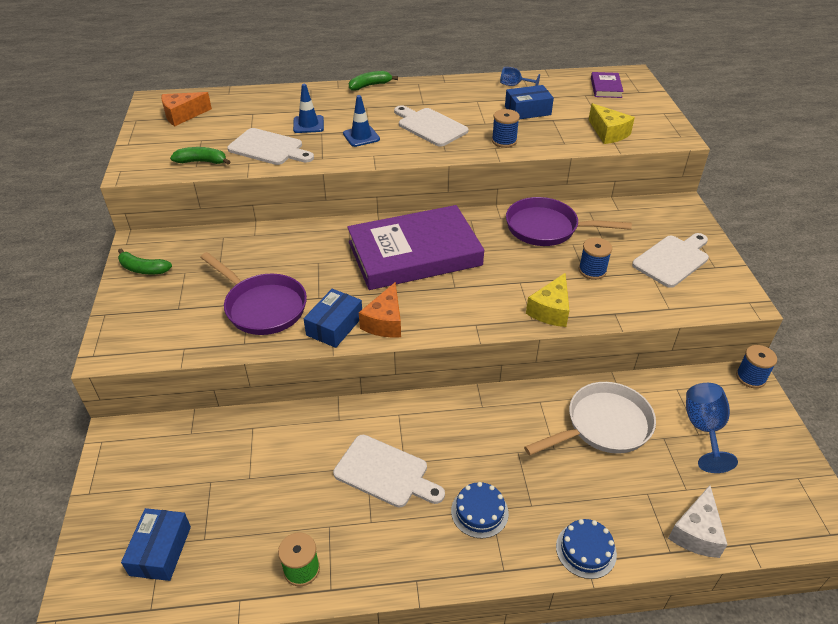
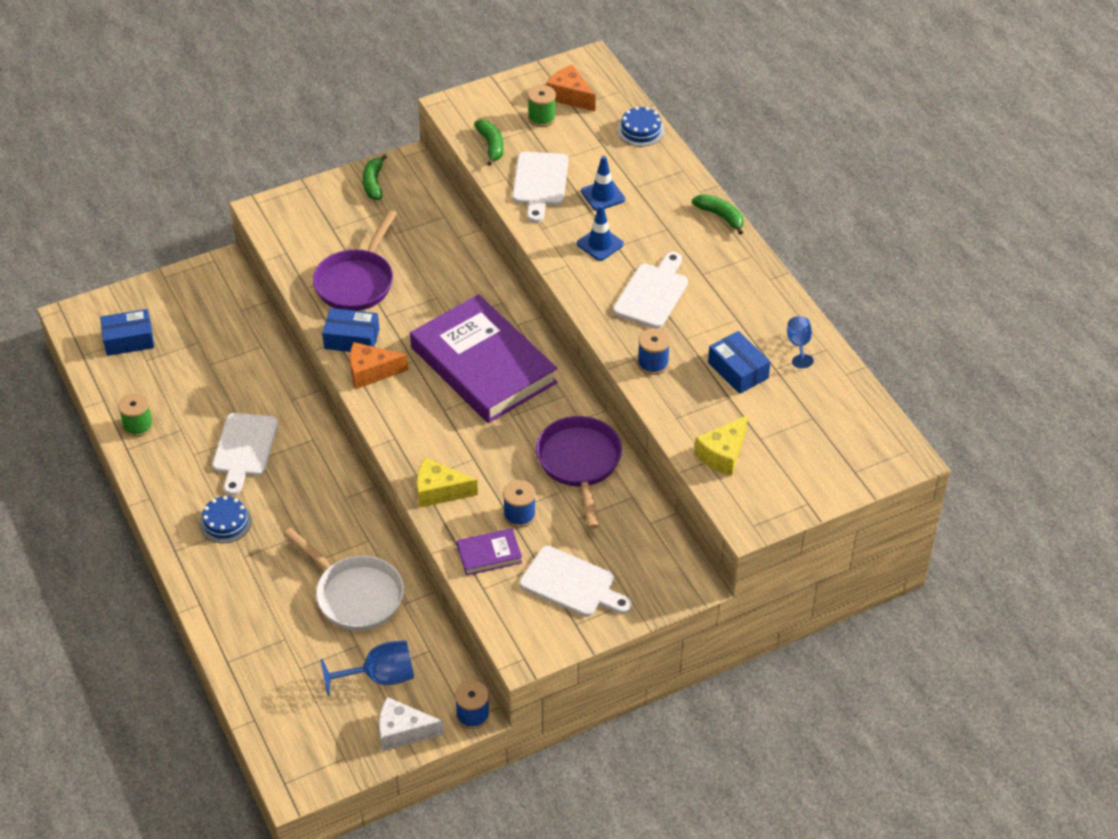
camera: 70 degrees right, 5 degrees up
(194, 132) = (541, 118): none -> green spool
(586, 550) = (210, 602): blue cake -> blue cake (640, 130)
(606, 88) = (846, 436): purple book -> purple book (489, 554)
(696, 532) = (253, 679): white cheese -> white cheese (403, 732)

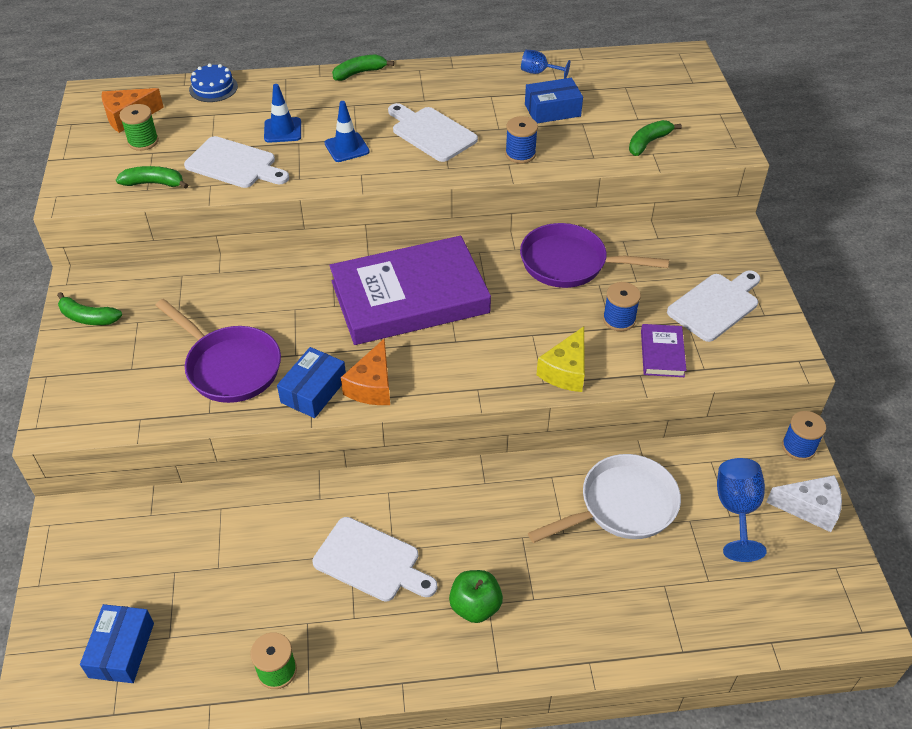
camera: 70 degrees left, 0 degrees up
(225, 522) = (475, 606): blue cake -> green apple
(403, 732) = (810, 508): white cheese -> white cheese turned 105 degrees counterclockwise
(723, 454) = (648, 142): yellow cheese -> green banana

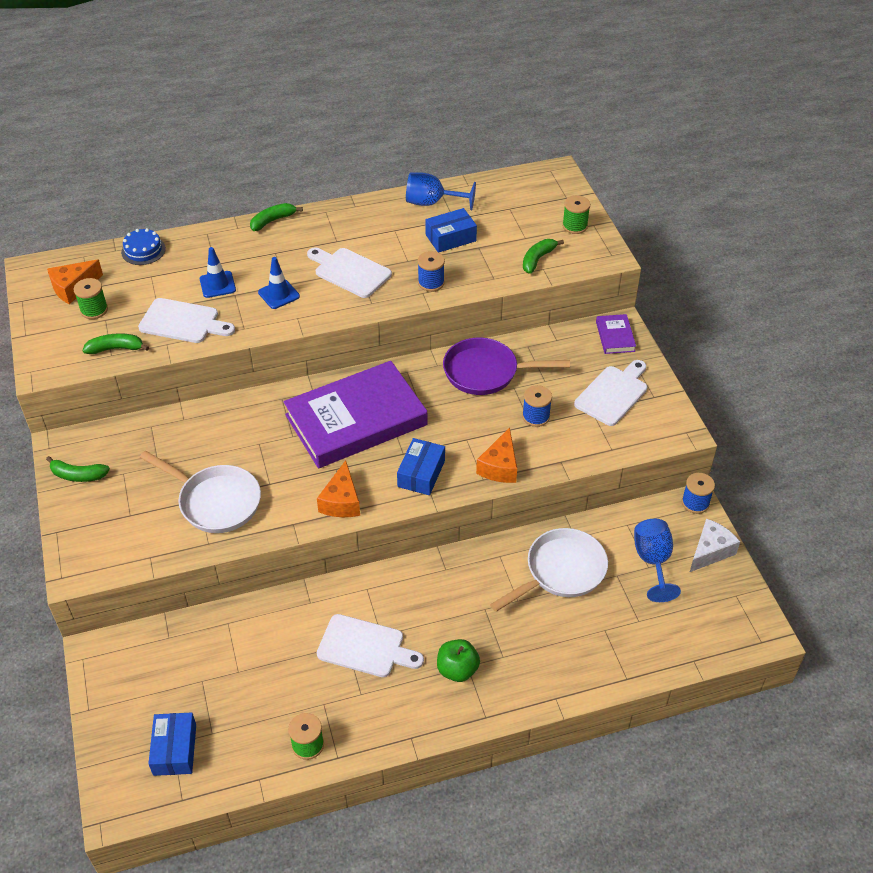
camera: 10 degrees left, 0 degrees up
(230, 366) = (215, 501): purple pan -> white pan
(313, 391) = (293, 512): blue box -> blue box (421, 473)
(539, 72) = (432, 203): blue goblet -> blue goblet, size x1.64
(566, 371) = (500, 466): yellow cheese -> orange cheese
(662, 353) = (576, 441): purple book -> purple book (615, 336)
(697, 112) = (574, 226): none -> green spool
(810, 508) = (710, 551): white cheese -> white cheese turned 45 degrees counterclockwise

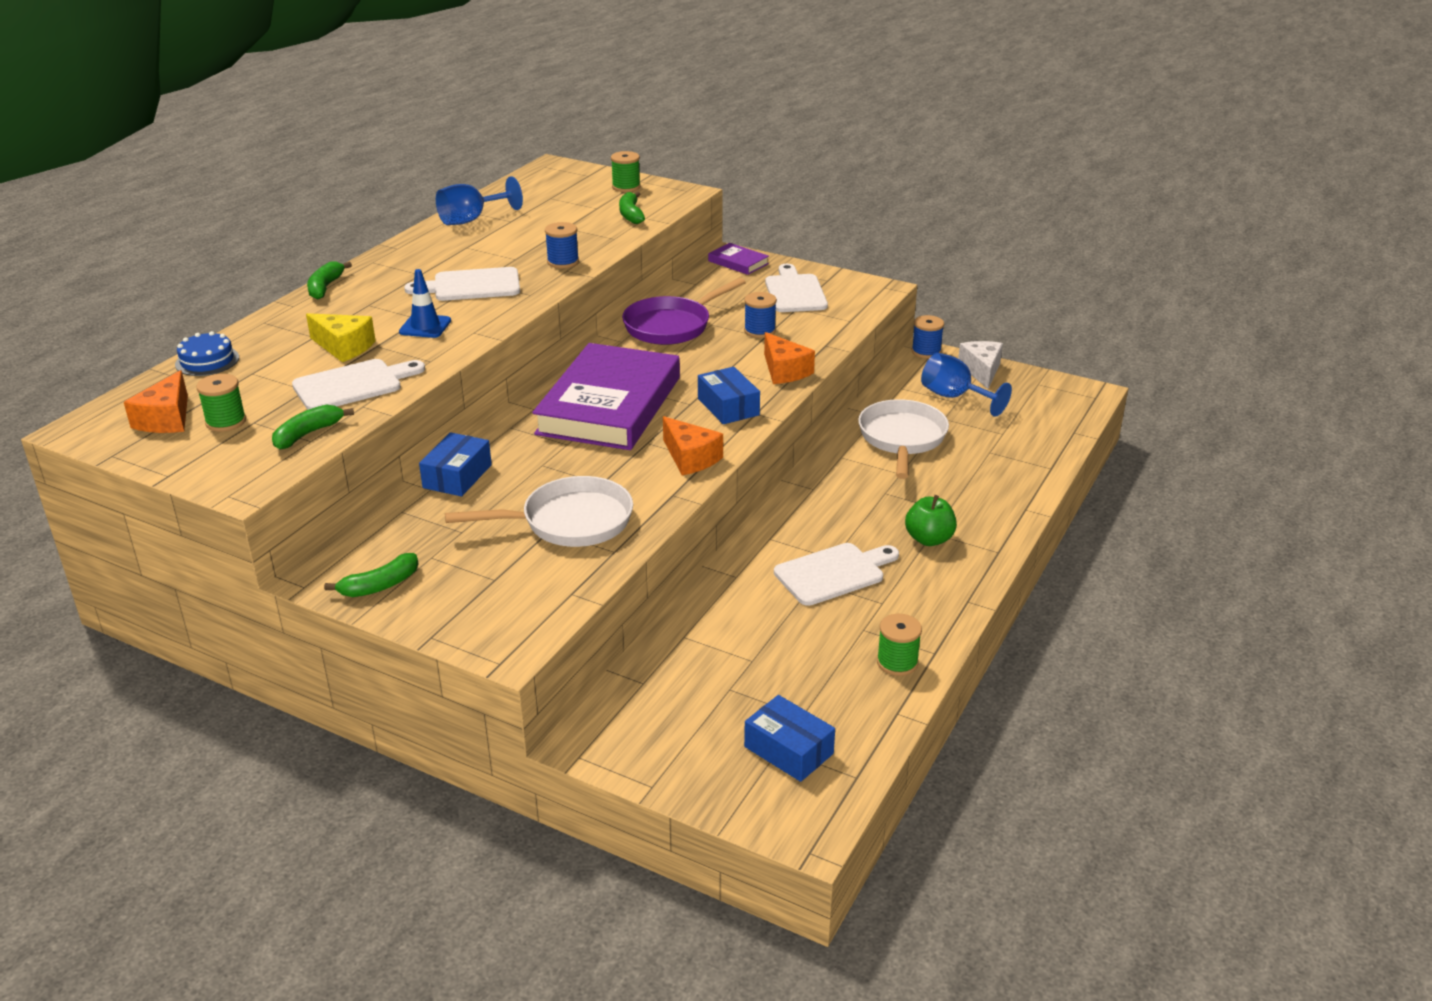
camera: 45 degrees left, 15 degrees down
(217, 284) = (344, 347): blue traffic cone -> yellow cheese
(450, 238) = (530, 232): blue box -> blue box (457, 476)

